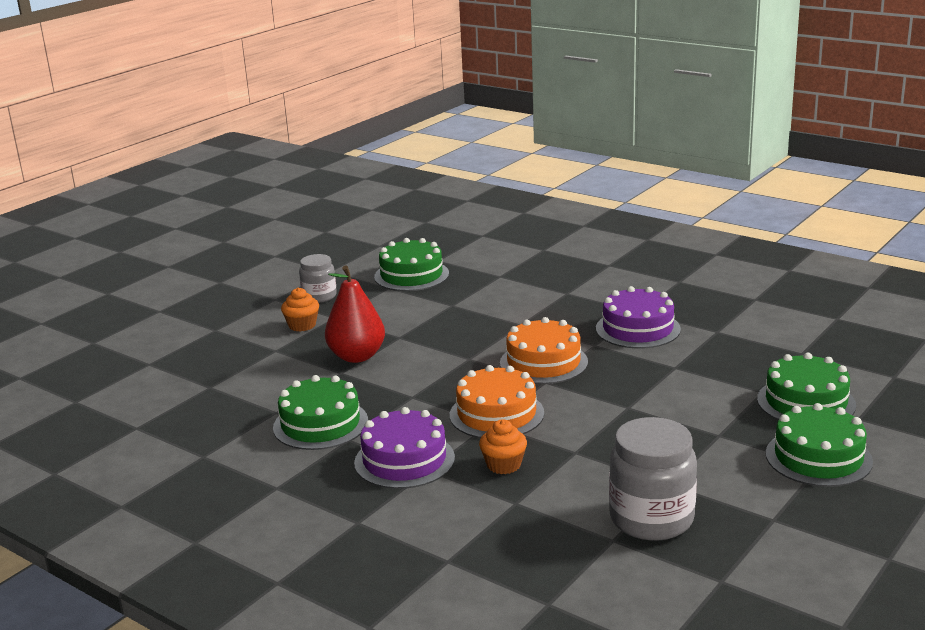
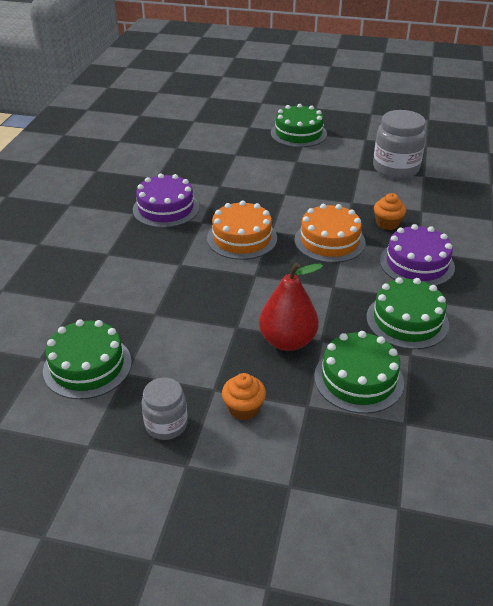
camera: 115 degrees left, 15 degrees up
(806, 402) = (240, 141): green cake -> green cake (358, 379)

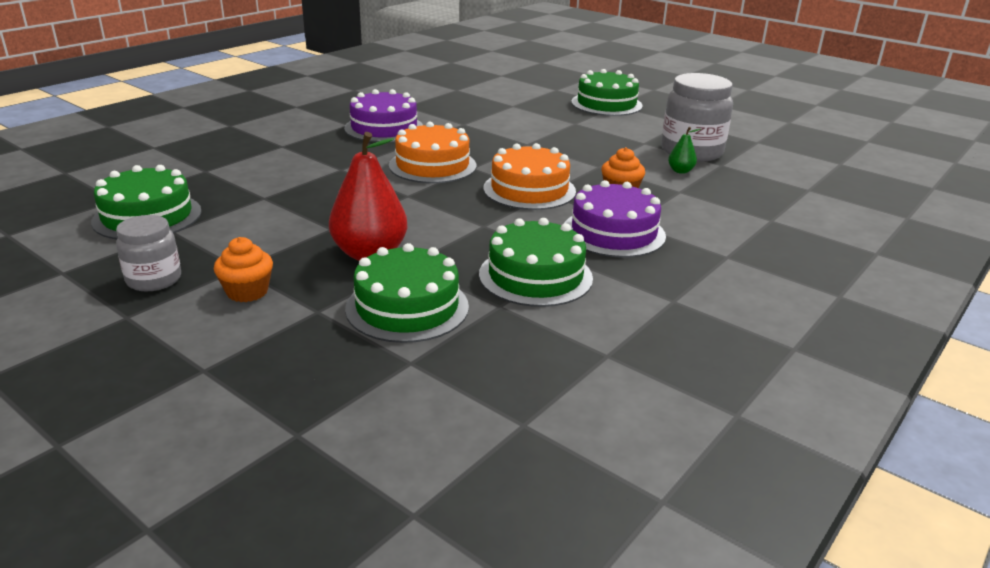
camera: 25 degrees right, 10 degrees down
(405, 190) = (680, 171): none -> green pear

